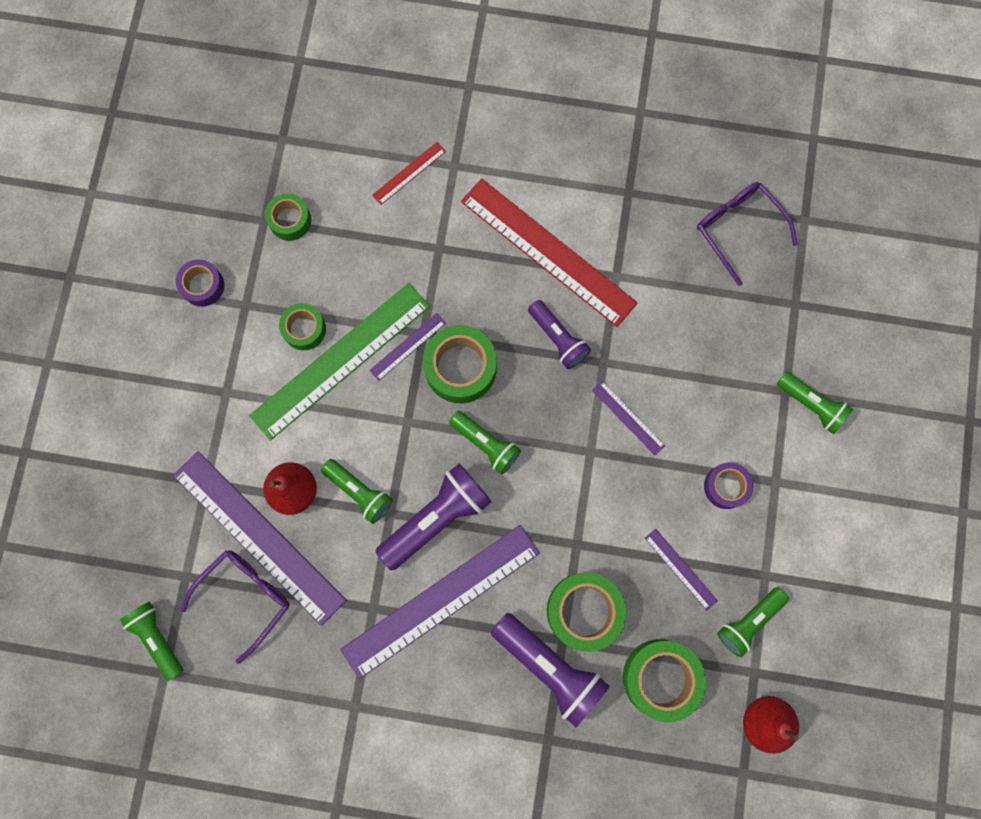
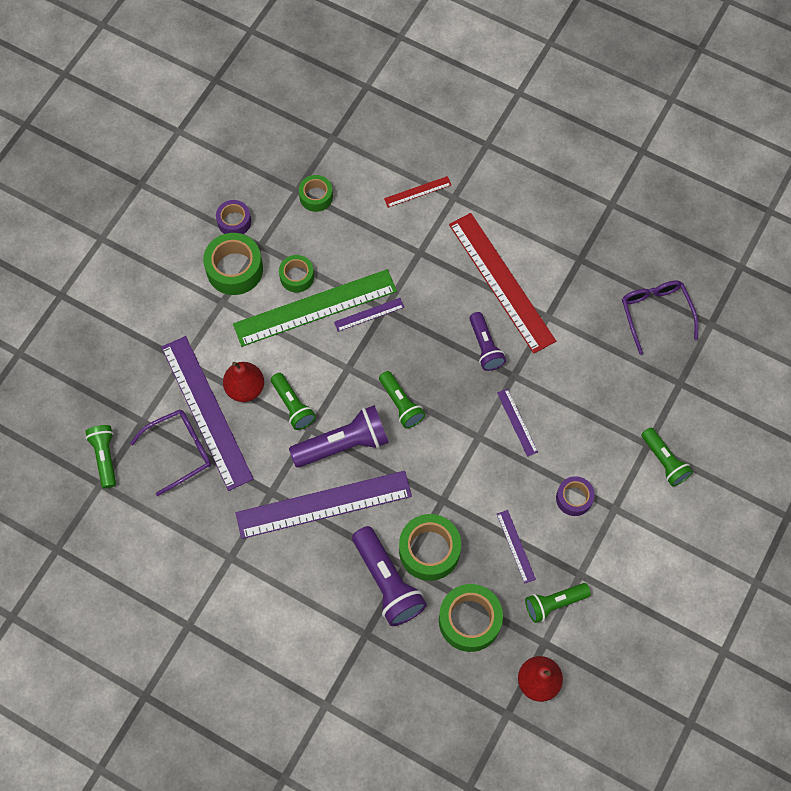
camera: 20 degrees right, 10 degrees down
(460, 368) = (403, 343): green tape -> green tape (234, 269)

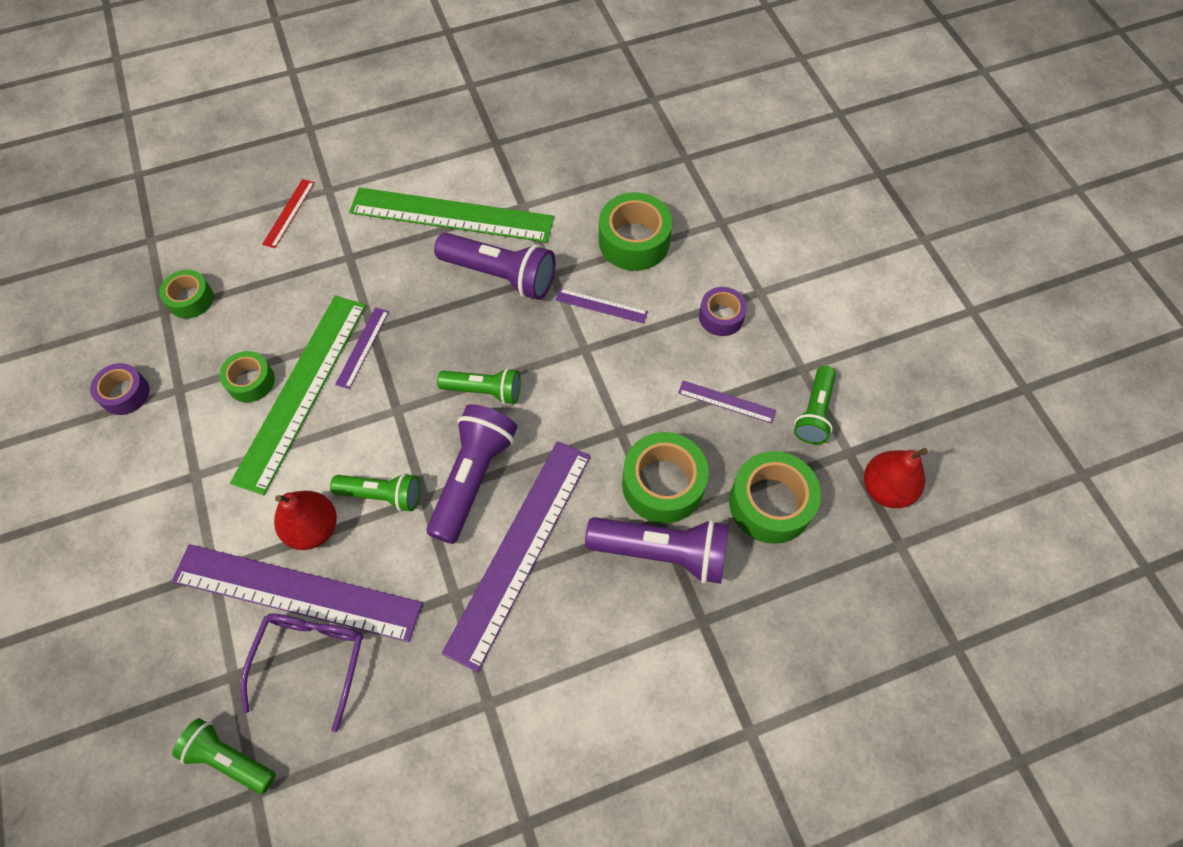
camera: 50 degrees left, 5 degrees down
(234, 269) = (175, 434): green tape -> green tape (634, 241)
(485, 347) = (500, 275): purple flashlight -> purple flashlight, size x1.58
(501, 282) = (451, 215): red ruler -> green ruler
(655, 314) = (604, 128): purple glasses -> none
(664, 461) = (748, 221): green flashlight -> none

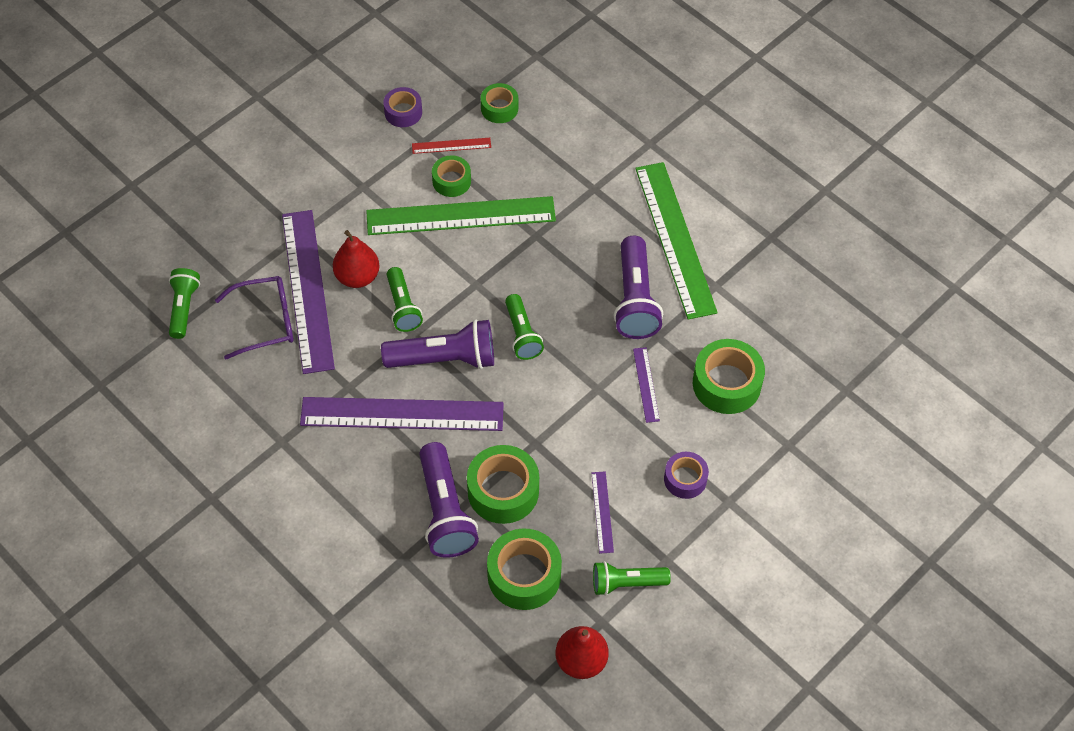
camera: 65 degrees right, 5 degrees down
(289, 213) = (612, 128): red ruler -> red ruler (451, 145)
(362, 347) = (517, 236): purple ruler -> none

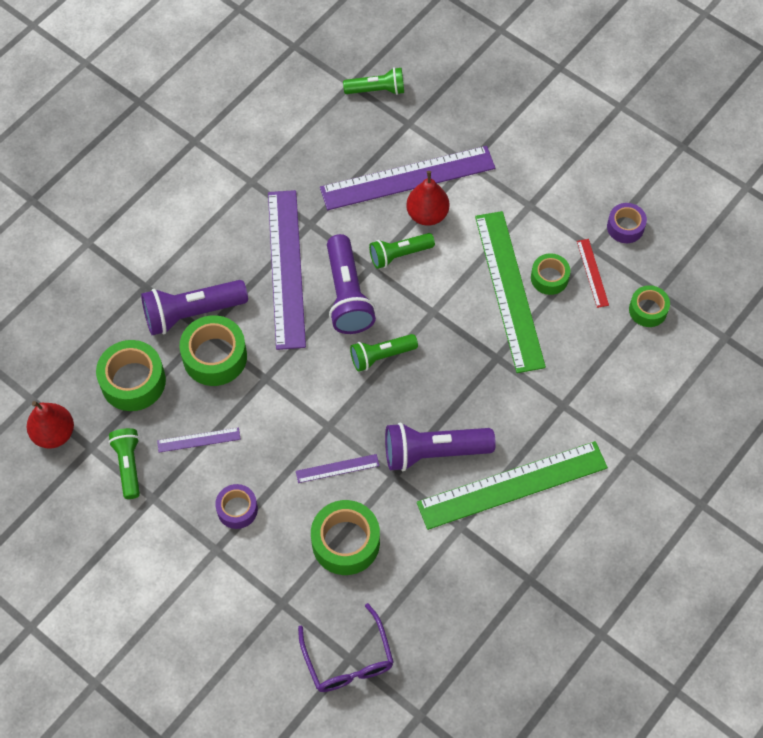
camera: 85 degrees right, 5 degrees up
(265, 321) = (370, 151): purple glasses -> purple glasses (348, 659)

